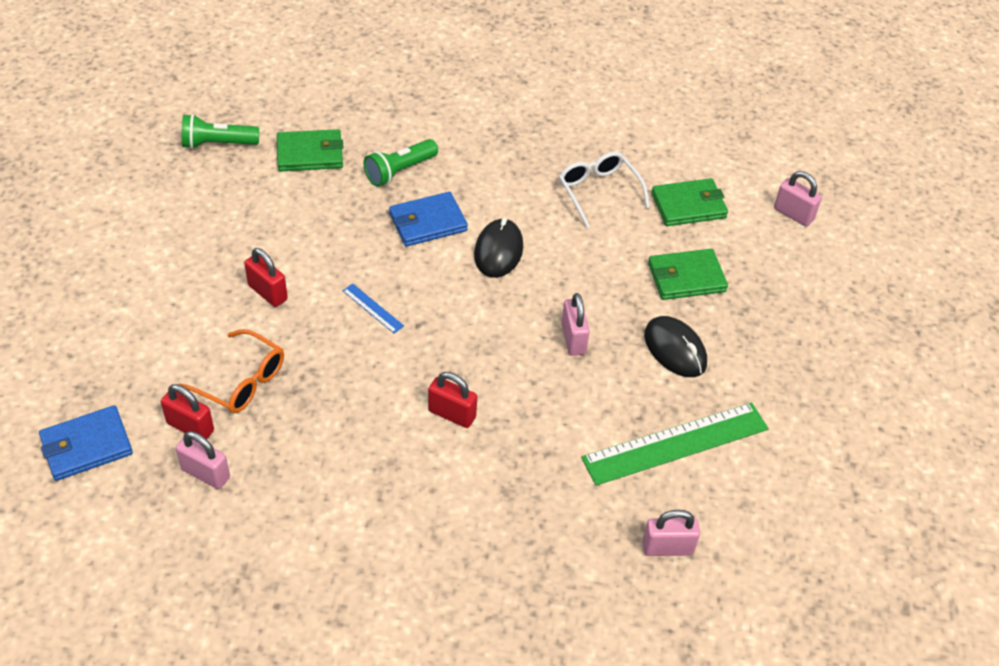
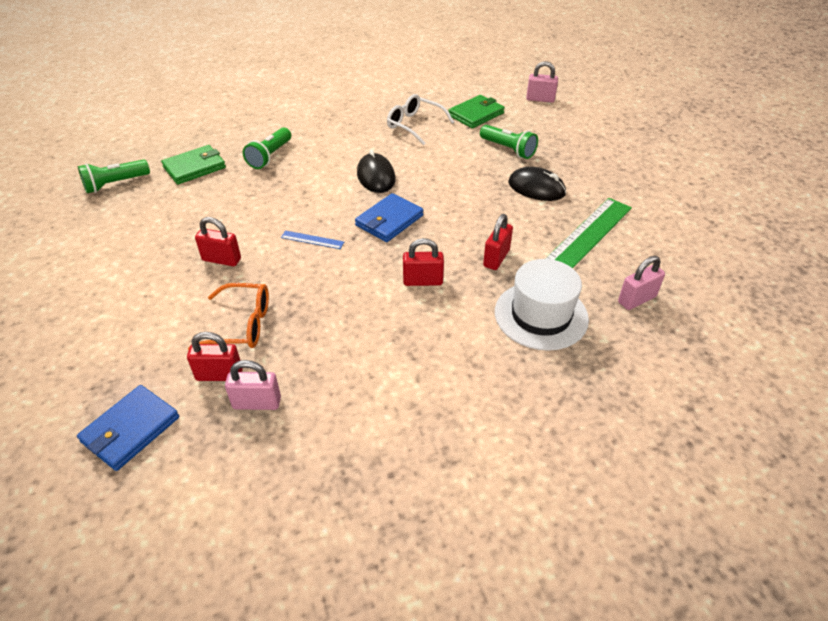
camera: 25 degrees left, 5 degrees down
(427, 222) = (313, 177): blue wallet -> blue wallet (389, 220)
(545, 515) = (541, 315): none -> white hat
(552, 422) = (496, 258): none -> red padlock
(573, 339) = (467, 206): pink padlock -> none
(686, 277) = (508, 149): green wallet -> green flashlight

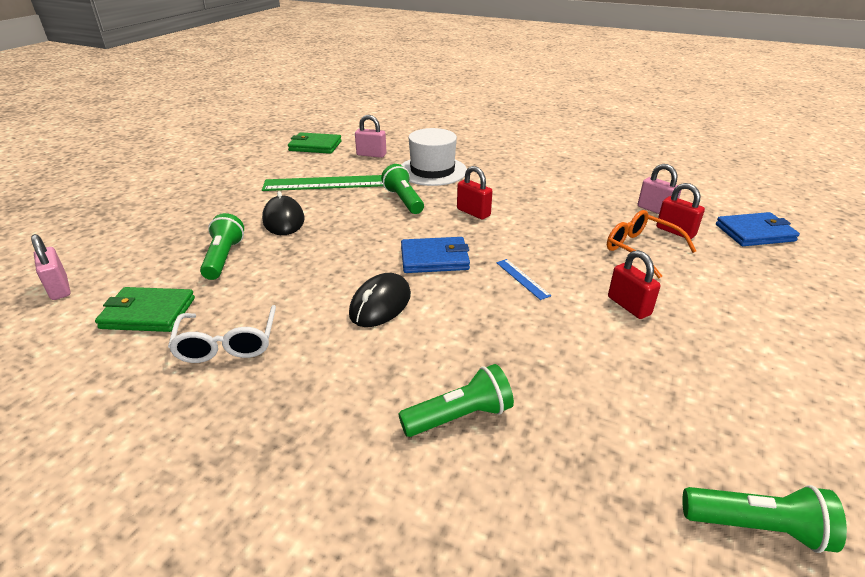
camera: 135 degrees left, 10 degrees down
(194, 167) = (591, 473): green wallet -> green wallet (315, 146)
(496, 258) = (404, 200): red padlock -> green flashlight

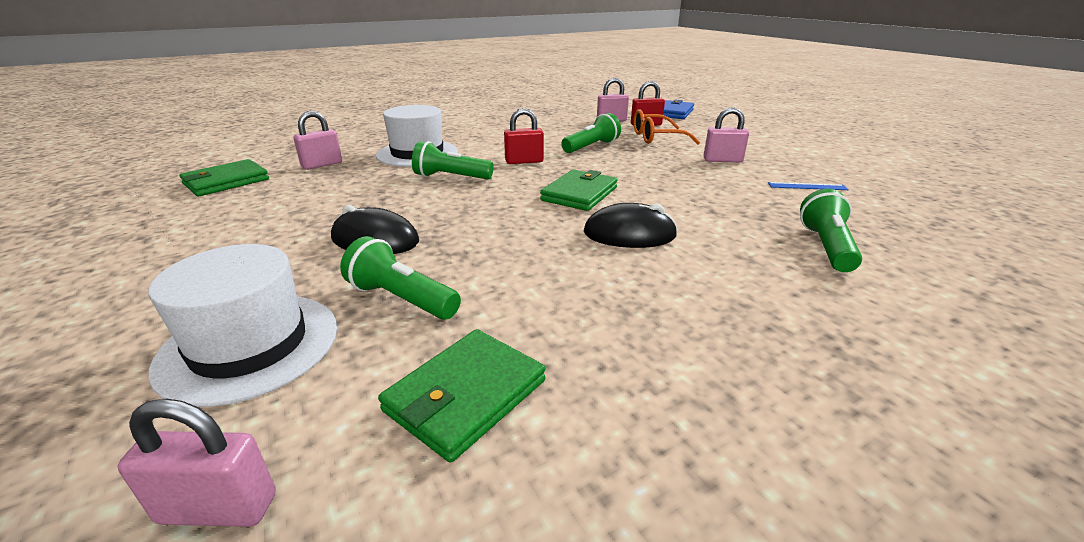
camera: 55 degrees left, 5 degrees down
(159, 241) = (249, 345): none -> white hat
(227, 343) = (617, 338): white glasses -> none
(330, 183) = (340, 197): green ruler -> none
(380, 304) = (629, 234): black mouse -> black mouse turned 60 degrees counterclockwise
(434, 258) = (579, 194): blue wallet -> green wallet
(522, 279) = (652, 176): blue ruler -> blue ruler (807, 186)
(629, 306) = (722, 160): red padlock -> pink padlock
(757, 527) = (959, 199): green flashlight -> green flashlight (591, 147)

